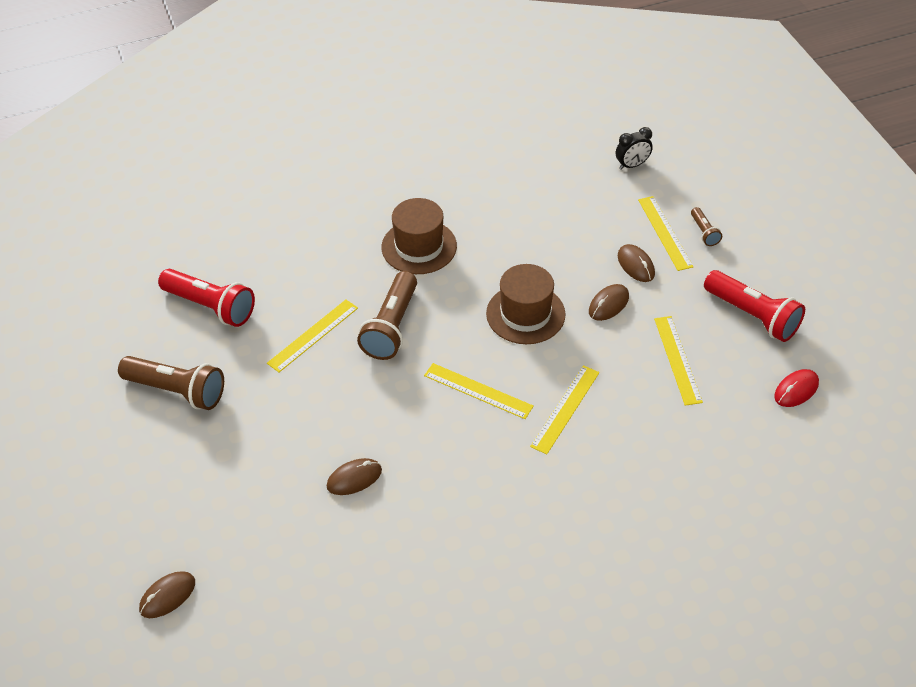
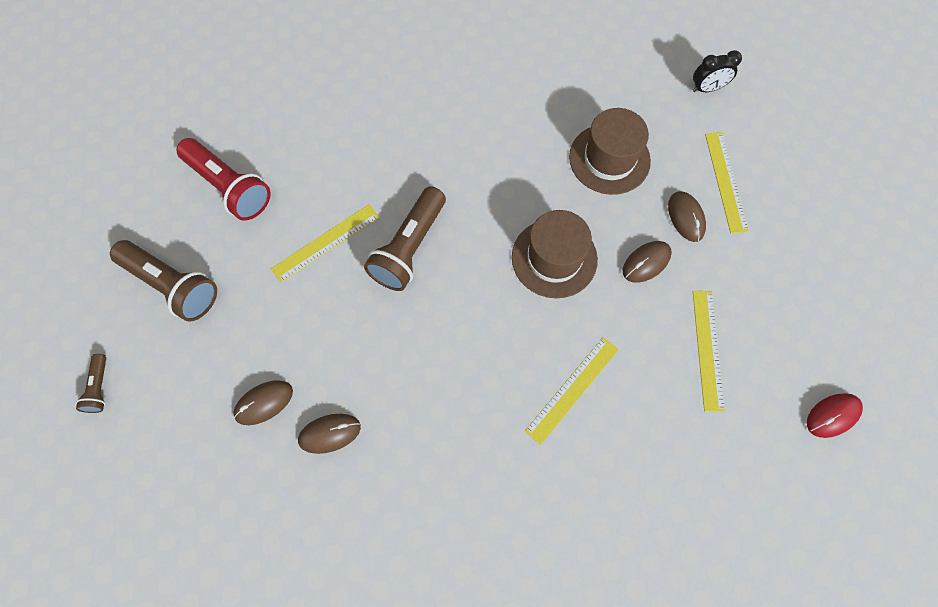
camera: 10 degrees right, 20 degrees up
(167, 596) = (105, 543): brown mouse -> brown mouse (264, 403)
(419, 247) = (459, 152): brown hat -> brown hat (609, 159)
(478, 391) = (483, 347): yellow ruler -> none
(704, 232) = (769, 188): brown flashlight -> brown flashlight (99, 387)
(752, 316) = (802, 308): red flashlight -> none

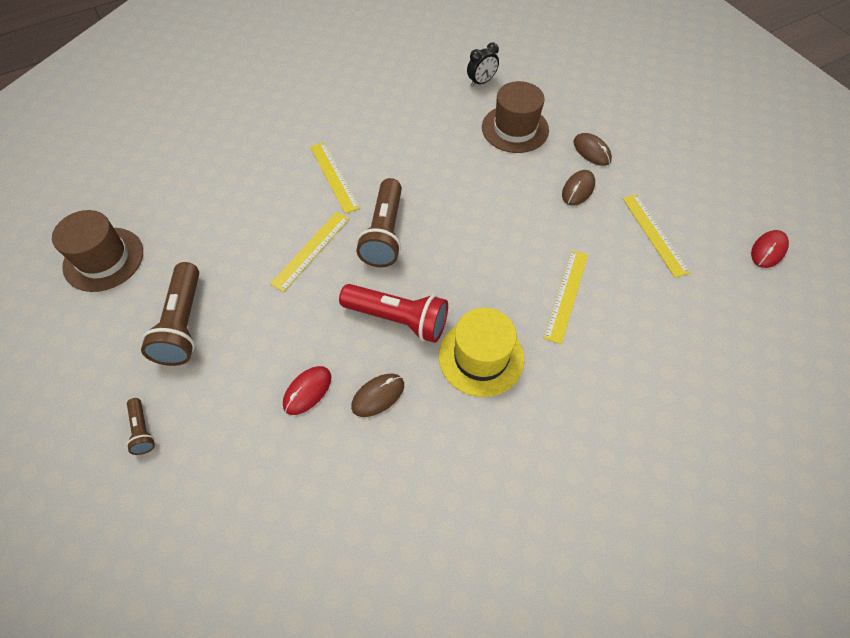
camera: 20 degrees left, 10 degrees down
(172, 285) = (183, 324): brown flashlight -> brown flashlight turned 75 degrees clockwise
(229, 187) = (207, 233): red flashlight -> red flashlight (398, 319)
(264, 403) = (307, 391): brown mouse -> red mouse
(450, 429) = (481, 357): none -> yellow hat
(554, 258) = (506, 207): brown hat -> brown hat (103, 259)
(707, 88) = (563, 66): black clock -> black clock (481, 82)
(725, 181) = (608, 120): yellow ruler -> yellow ruler (334, 177)

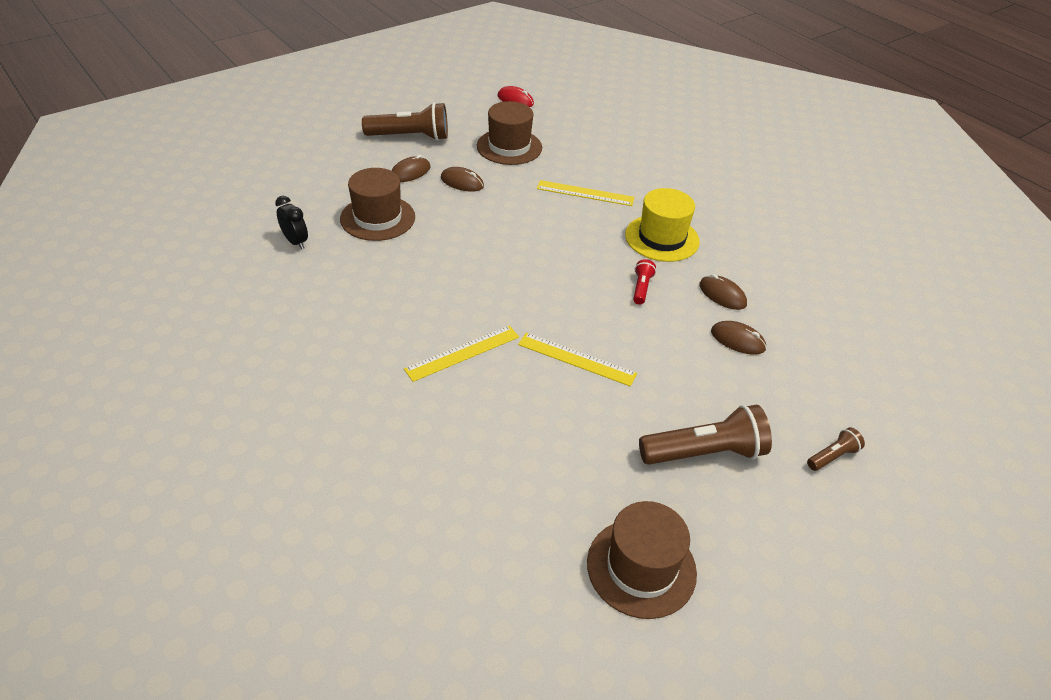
camera: 100 degrees left, 15 degrees down
(307, 391) = (737, 340): red mouse -> brown mouse
(384, 233) = (541, 304): brown flashlight -> brown flashlight (410, 137)
(398, 319) = (641, 288): red flashlight -> red flashlight, size x0.49
(654, 234) = (509, 147): yellow ruler -> brown hat

